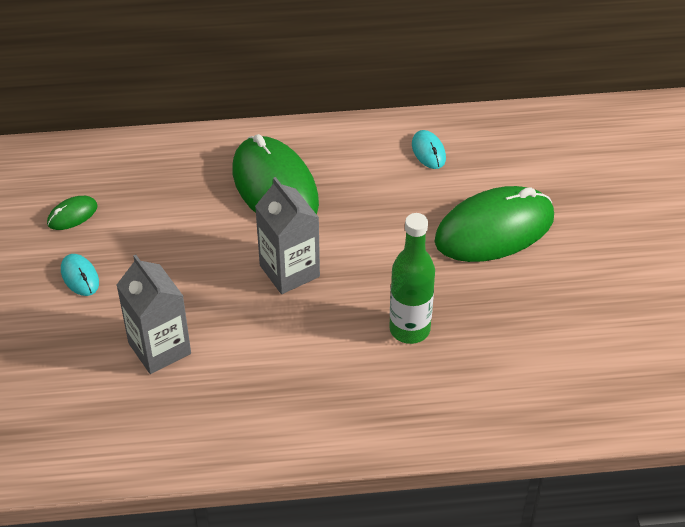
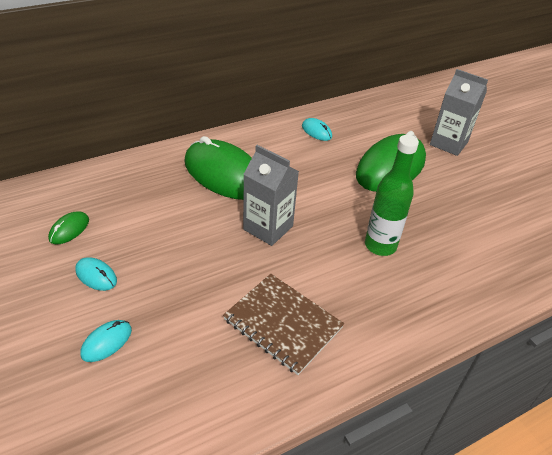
camera: 25 degrees left, 5 degrees down
(63, 350) = (106, 342): none -> turquoise mouse
(159, 348) = (194, 315): grey carton -> grey carton (448, 143)
(245, 384) = (283, 323): none -> brown notebook

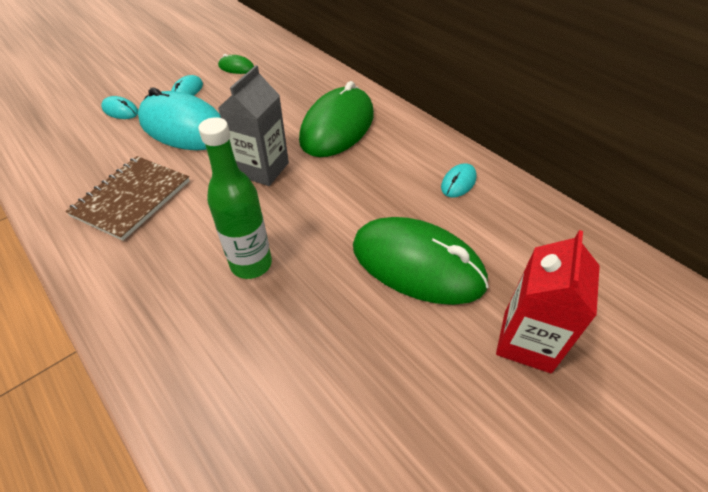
camera: 80 degrees right, 5 degrees up
(175, 280) = (184, 127): none -> turquoise mouse
(448, 143) = (527, 341): grey carton -> red carton

